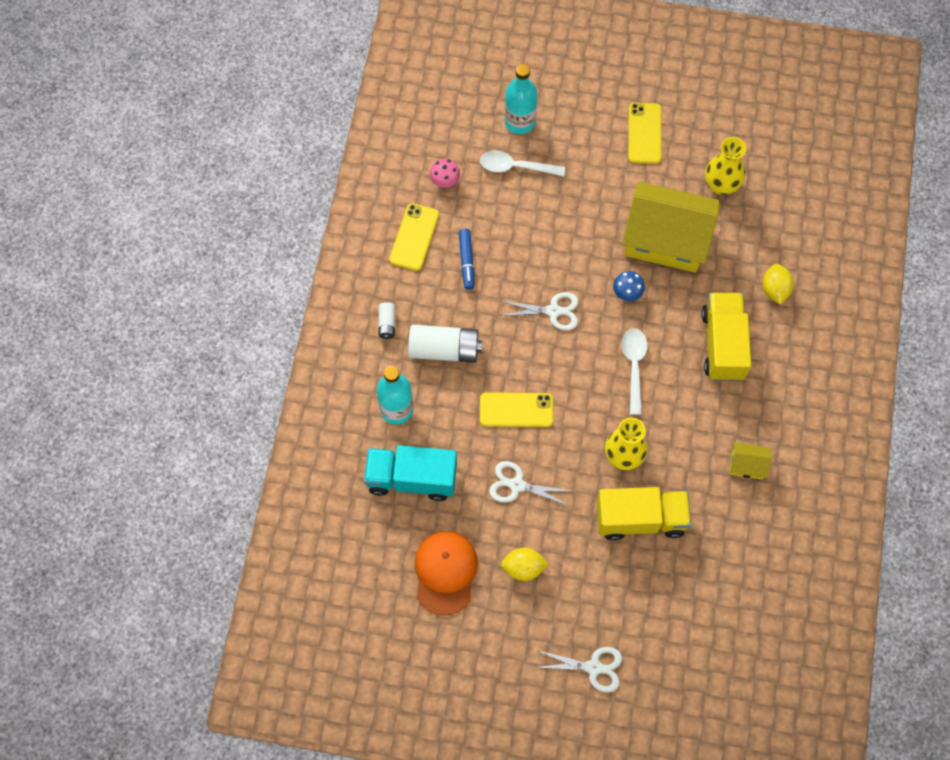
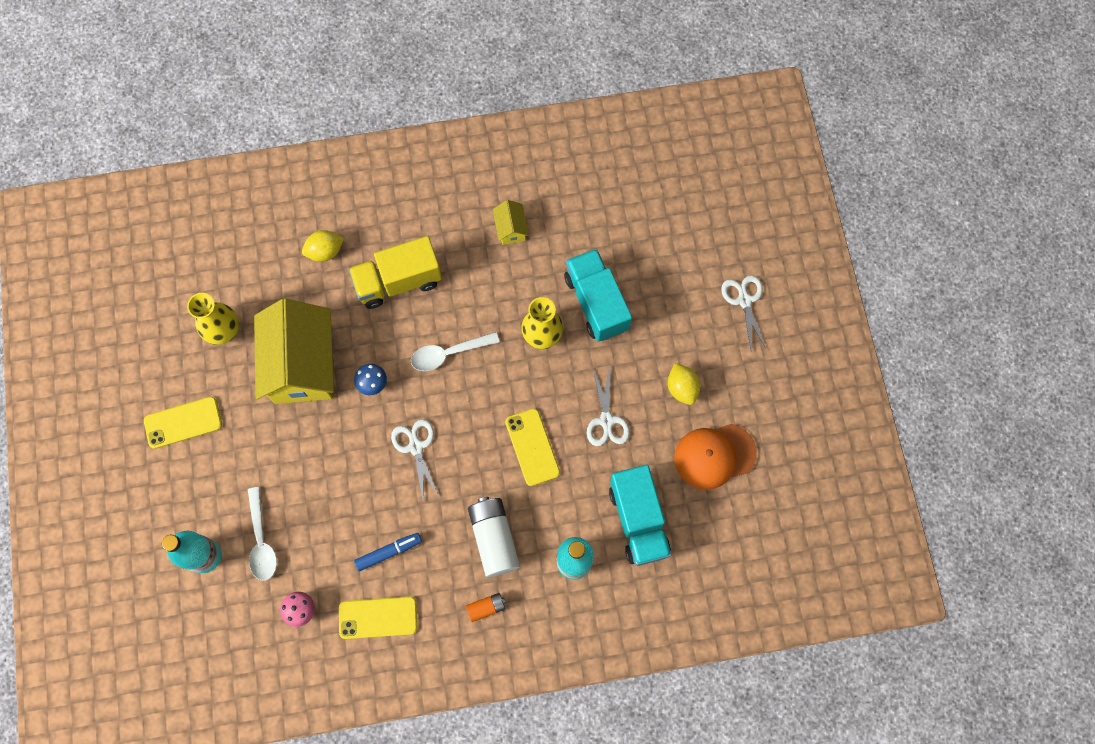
camera: 110 degrees left, 5 degrees up
(387, 324) = (486, 607): white battery -> orange battery
(640, 519) = (596, 303): yellow truck -> turquoise truck

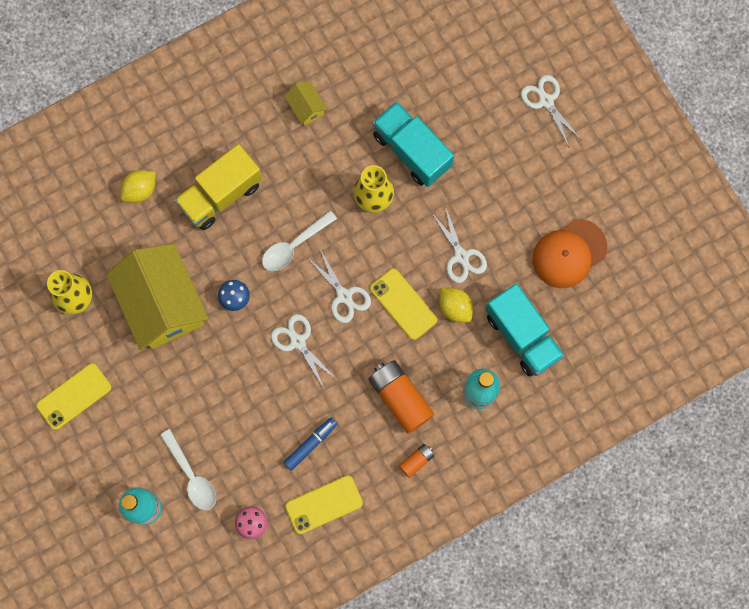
camera: 20 degrees left, 5 degrees up
(478, 418) = (344, 296): none -> white scissors
(494, 538) = (400, 398): white battery -> orange battery
(682, 388) = (518, 202): yellow lemon -> yellow lemon (455, 307)

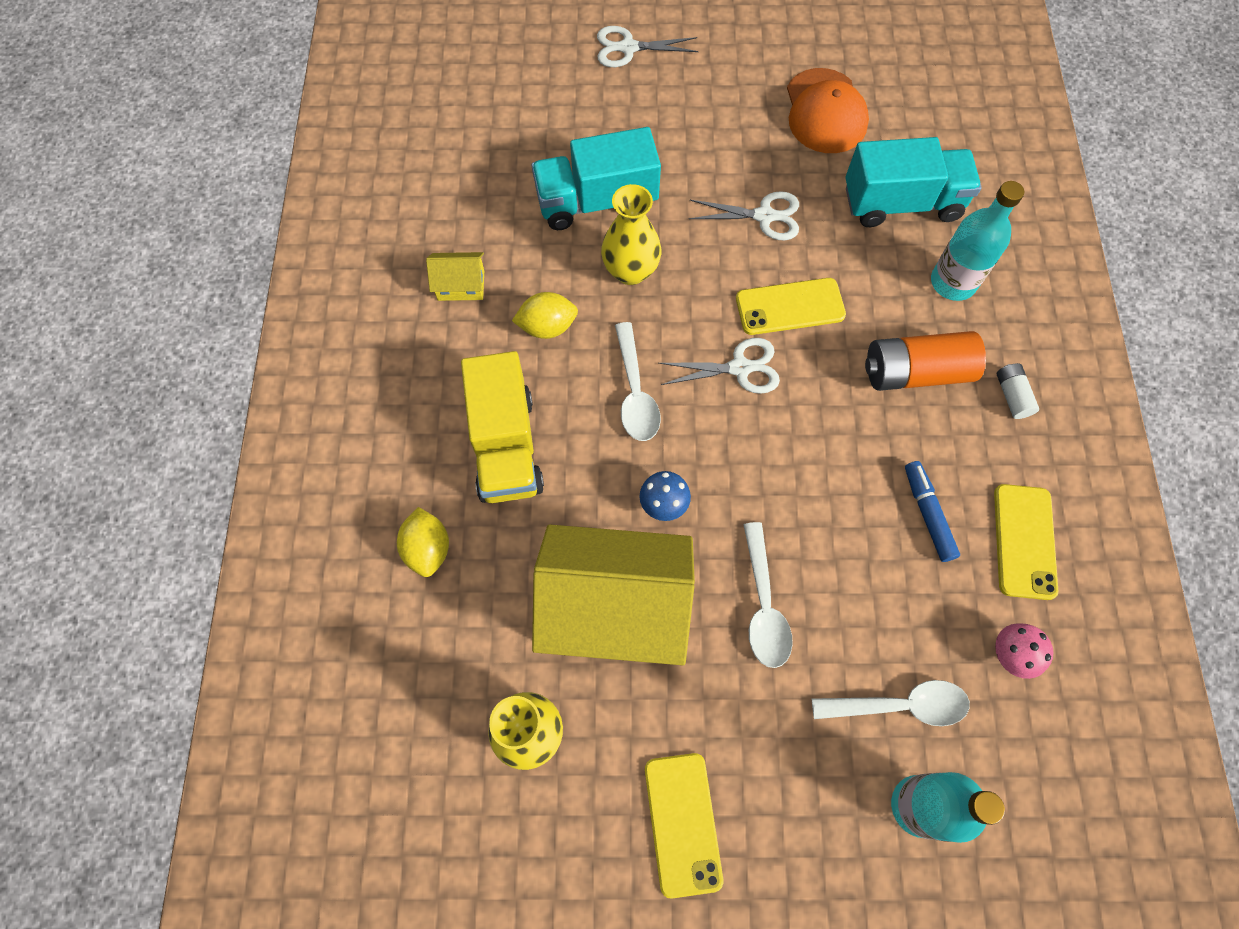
camera: 60 degrees left, 10 degrees down
(207, 380) = (763, 605): none -> white spoon
(298, 342) = (772, 455): white scissors -> none
(416, 461) = (1012, 396): orange battery -> white battery
(455, 307) = (826, 254): yellow lemon -> yellow lemon (547, 327)

